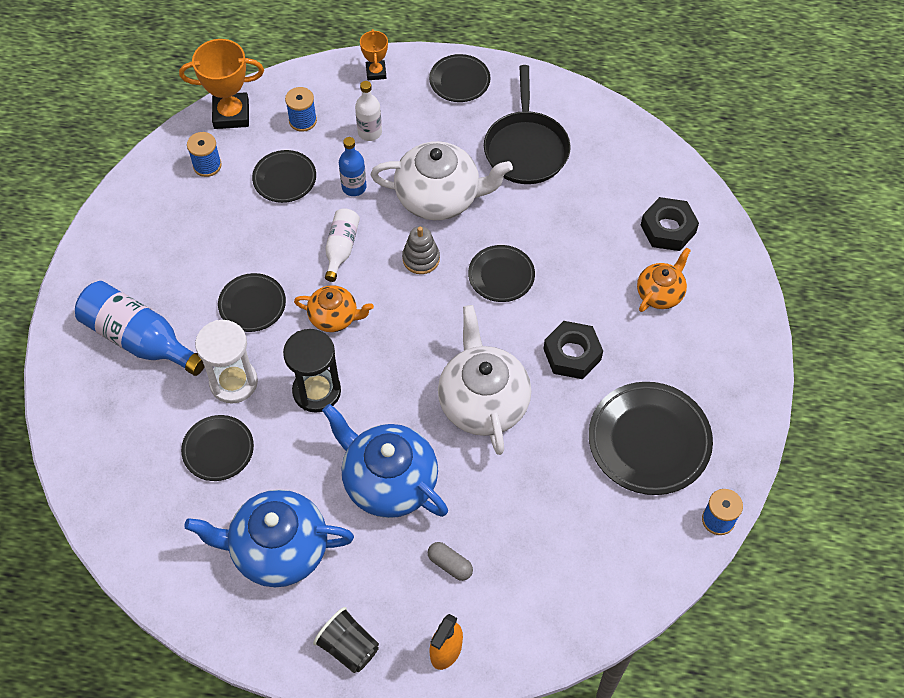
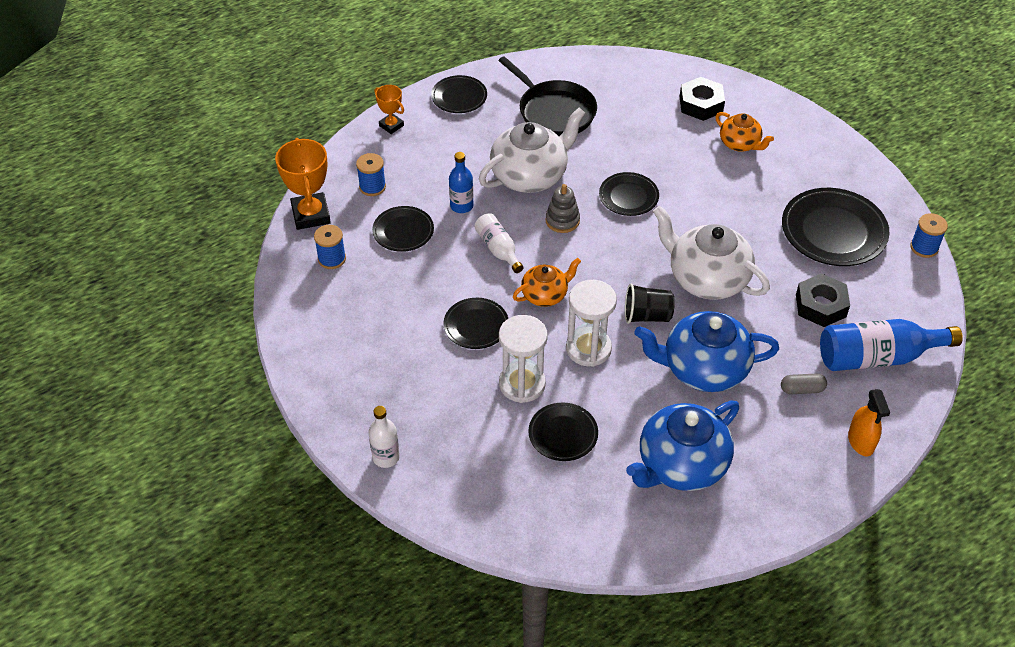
camera: 40 degrees left, 10 degrees down
(139, 339) = (416, 404): blue bottle -> blue bottle (877, 357)
(231, 114) = (311, 215): orange trophy -> orange trophy turned 60 degrees counterclockwise
(317, 391) = (588, 348): black hourglass -> white hourglass
(348, 647) = (799, 488): black cup -> black cup (647, 316)
(369, 132) = (432, 165): white bottle -> white bottle (386, 457)
(572, 354) = (728, 213): black nut -> black nut (820, 305)
(660, 293) = (740, 144): orange teapot -> orange teapot turned 135 degrees clockwise

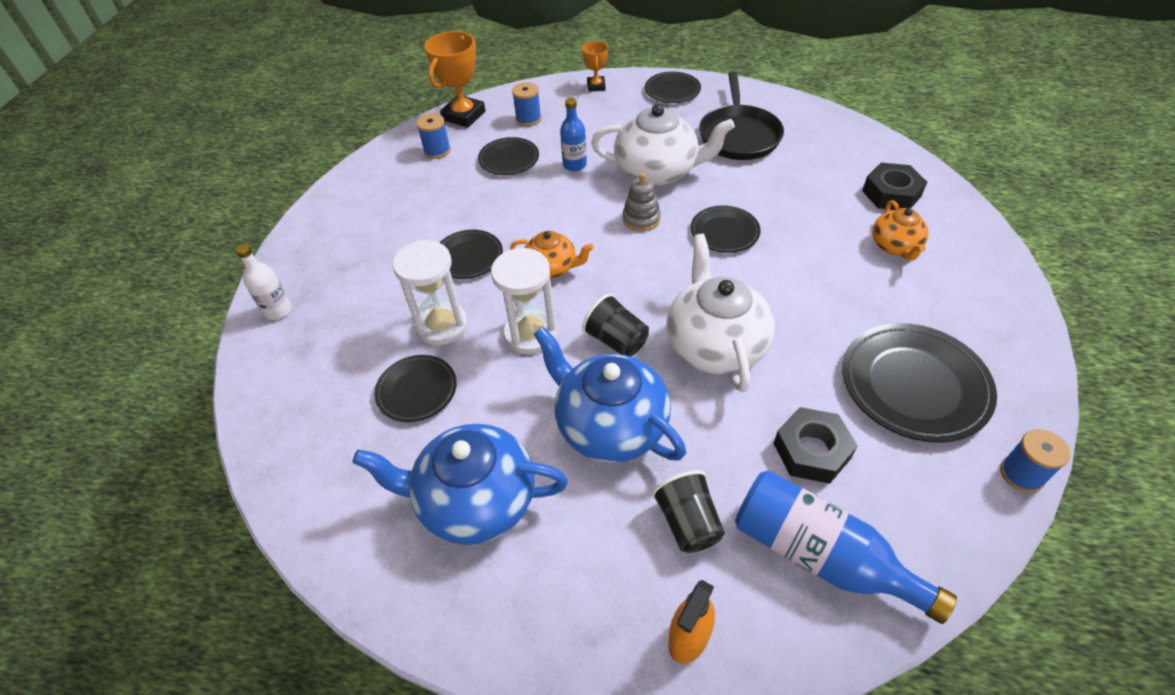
camera: 45 degrees right, 0 degrees up
(498, 249) = (561, 211): white bottle -> none
(802, 389) = (688, 523): grey capsule -> black cup

